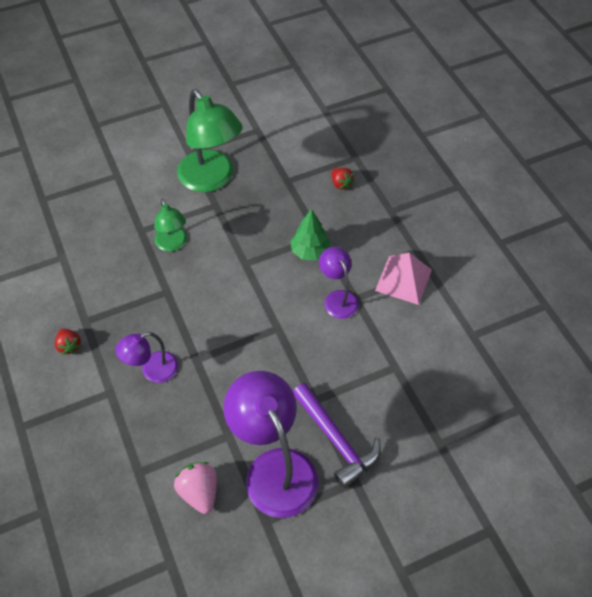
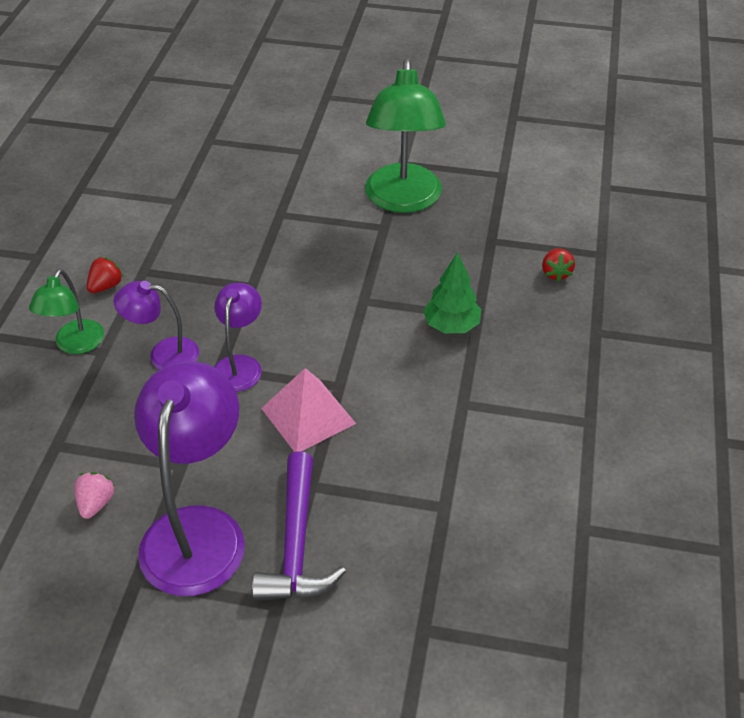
camera: 35 degrees right, 10 degrees down
(69, 346) = (106, 286): red strawberry -> red strawberry turned 150 degrees counterclockwise
(173, 244) = (301, 243): green lamp -> green lamp (75, 345)
(199, 492) = (96, 503): pink strawberry -> pink strawberry, size x0.66
(338, 298) = (440, 392): purple lamp -> purple lamp (240, 365)
(403, 280) = (543, 415): pink pyramid -> pink pyramid (308, 416)

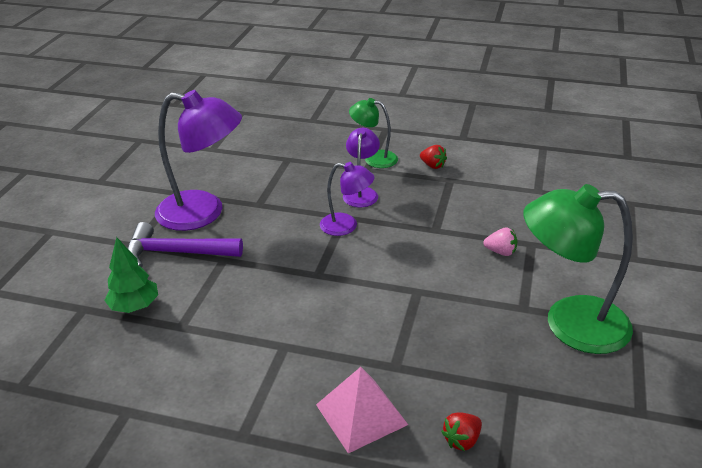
camera: 95 degrees right, 10 degrees down
(96, 503) = (237, 175): pink strawberry -> pink strawberry (500, 252)
(308, 416) = (289, 258): pink pyramid -> pink pyramid (361, 414)
(451, 325) = (382, 346): green tree -> green tree (135, 306)
(556, 273) = (462, 440): red strawberry -> red strawberry turned 45 degrees counterclockwise

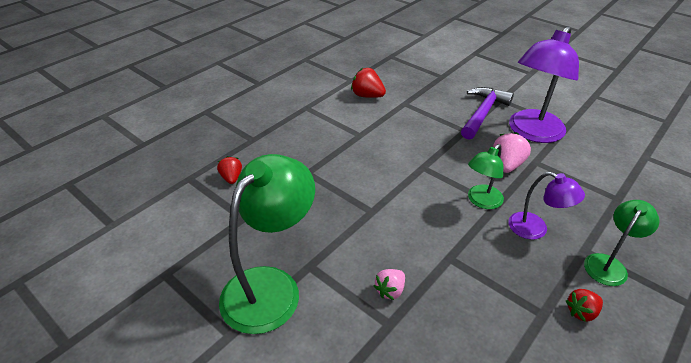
camera: 115 degrees right, 5 degrees up
(135, 306) = (433, 91): green tree -> none
(174, 372) = (367, 96): none -> red strawberry
(275, 220) = (507, 165): none -> pink strawberry
(346, 226) = (481, 201): purple lamp -> green lamp
(361, 414) = (284, 147): pink pyramid -> none

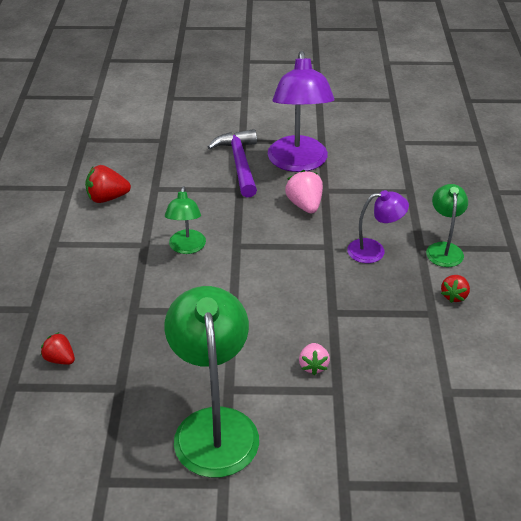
camera: 40 degrees left, 0 degrees up
(481, 201) = (314, 250): green lamp -> green lamp (186, 248)

